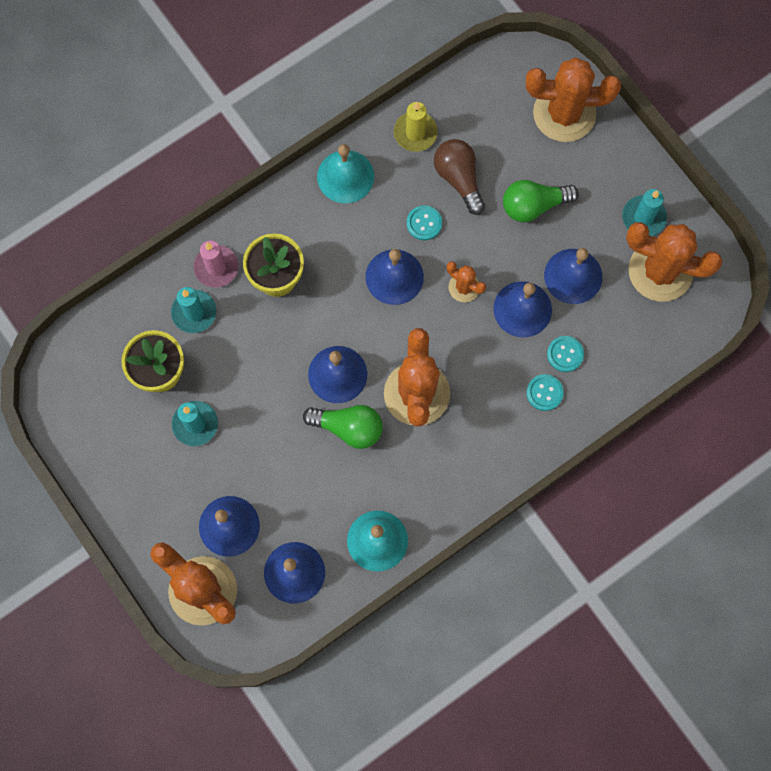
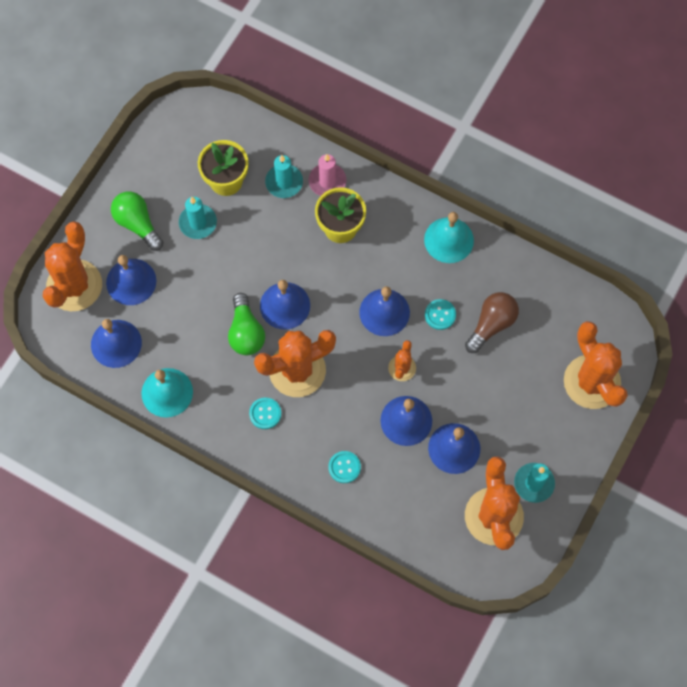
camera: 65 degrees right, 5 degrees down
(415, 133) = (513, 275): yellow candle -> none
(533, 205) = (499, 392): green light bulb -> green light bulb (137, 224)
(565, 354) = (384, 470): turquoise button -> turquoise button (265, 413)

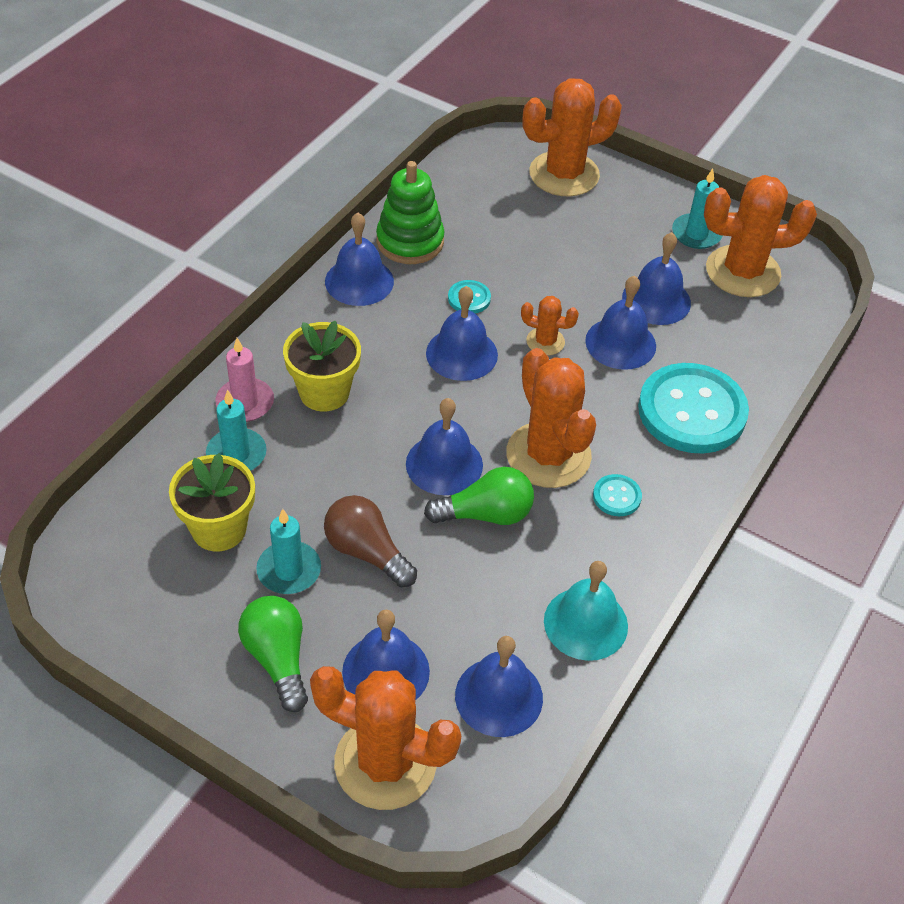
camera: 90 degrees left, 20 degrees down
(137, 224) = (278, 659): green light bulb -> green light bulb turned 105 degrees clockwise
(344, 467) = (692, 411): turquoise button -> turquoise button, size x2.36
(449, 240) = (359, 281): turquoise bell -> blue bell
(491, 325) = (485, 251): brown light bulb -> brown light bulb (367, 552)
(495, 271) = (410, 241): none -> green stacking toy

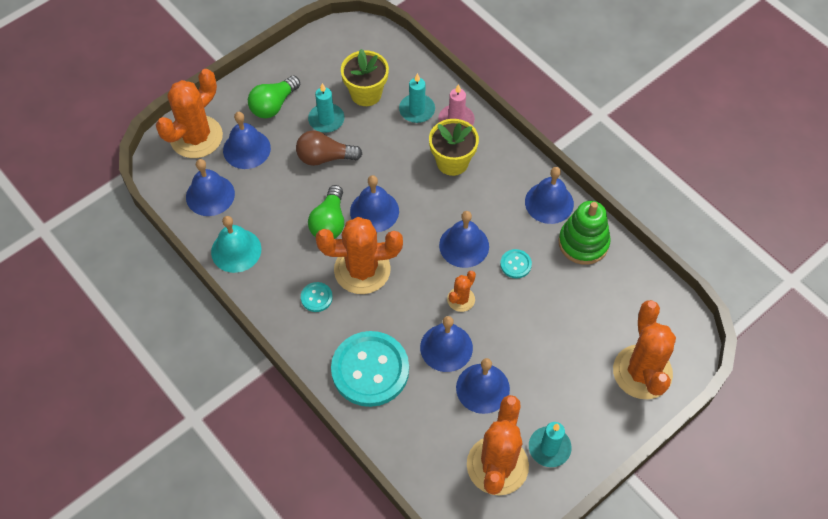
camera: 110 degrees right, 10 degrees up
(278, 659) = (273, 105): green light bulb -> green light bulb turned 135 degrees clockwise
(367, 552) = (325, 157): brown light bulb -> brown light bulb turned 150 degrees counterclockwise

